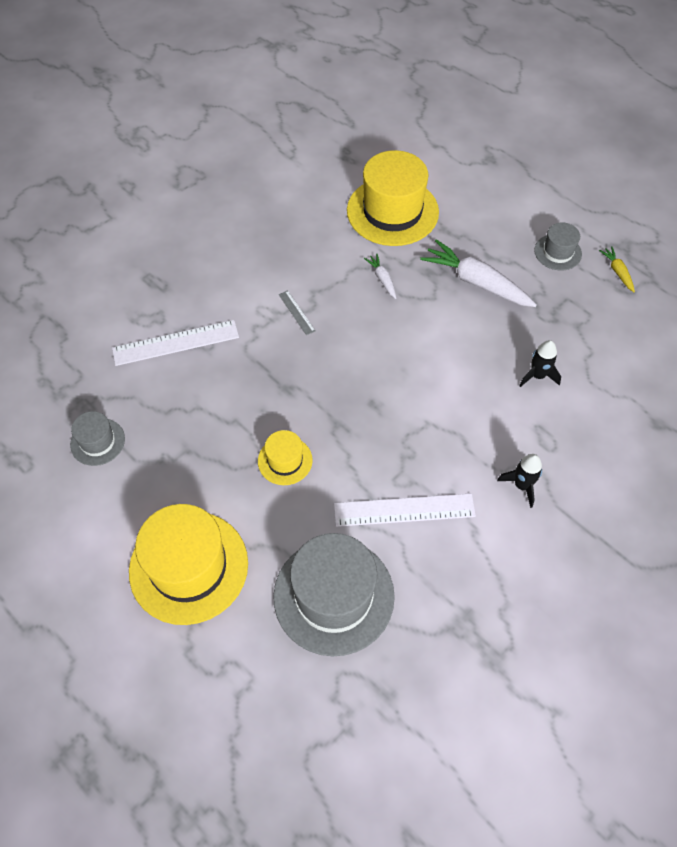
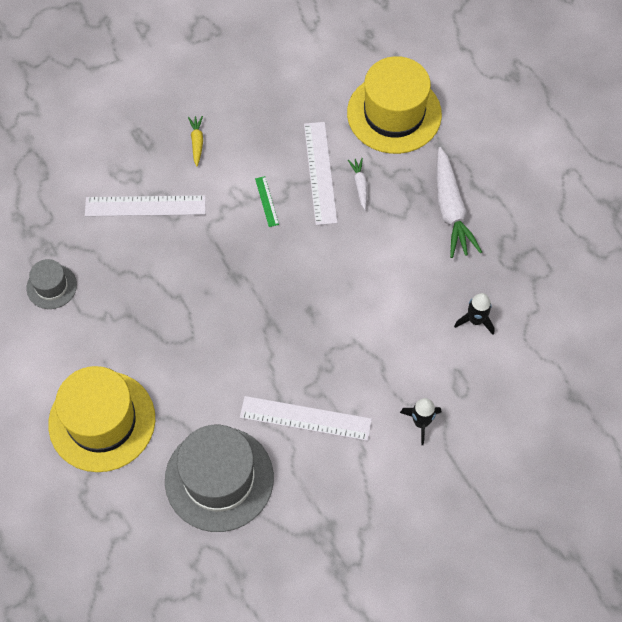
camera: 15 degrees right, 5 degrees up
(285, 460) = (213, 345): yellow hat -> none
(296, 312) = (266, 201): grey ruler -> green ruler
(340, 276) = (320, 172): none -> white ruler
(476, 282) = (451, 210): white carrot -> white carrot turned 150 degrees counterclockwise
(557, 252) = (544, 196): grey hat -> none
(617, 272) = (597, 231): yellow carrot -> yellow carrot (197, 142)

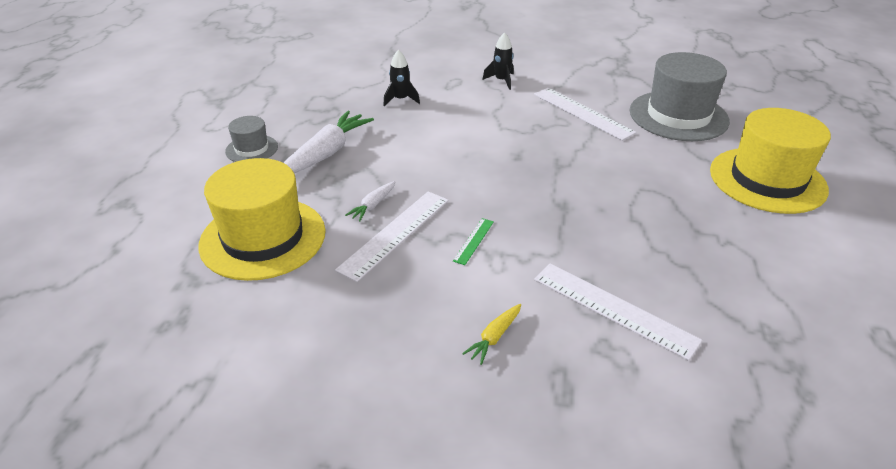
camera: 140 degrees left, 25 degrees down
(51, 286) = (781, 295): grey hat -> grey hat (252, 149)

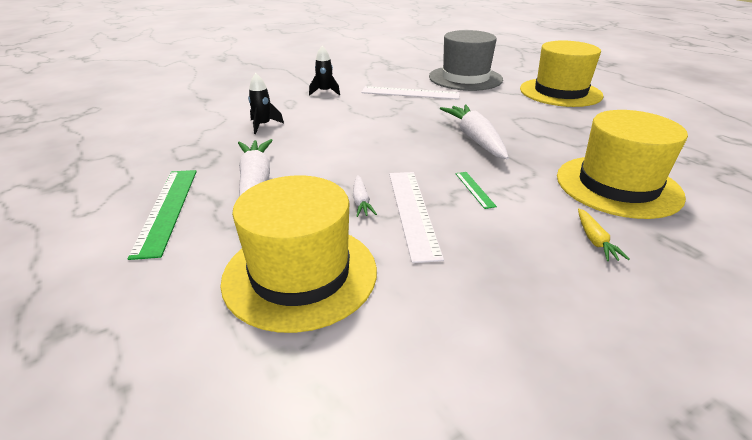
camera: 40 degrees left, 5 degrees down
(252, 149) = (167, 209): grey hat -> green ruler
(559, 193) = (475, 139): none -> white carrot
(614, 309) = (617, 186): white ruler -> yellow hat

